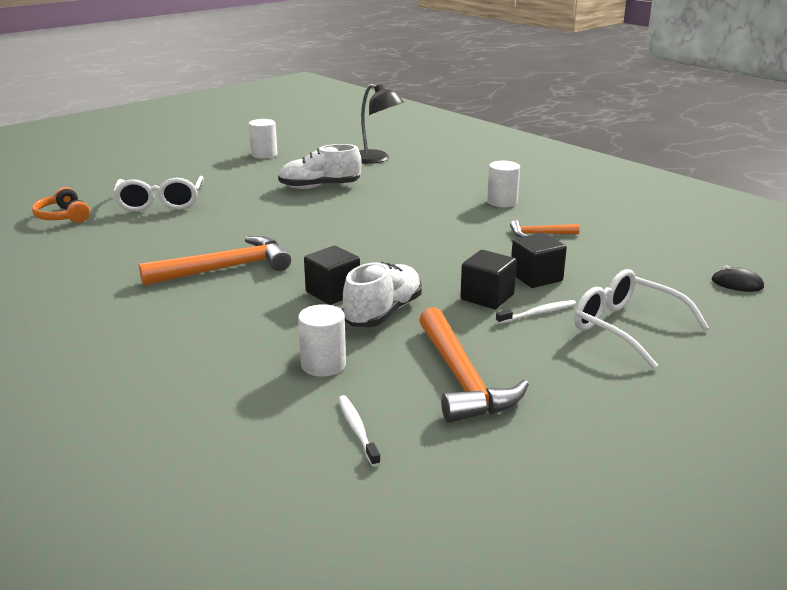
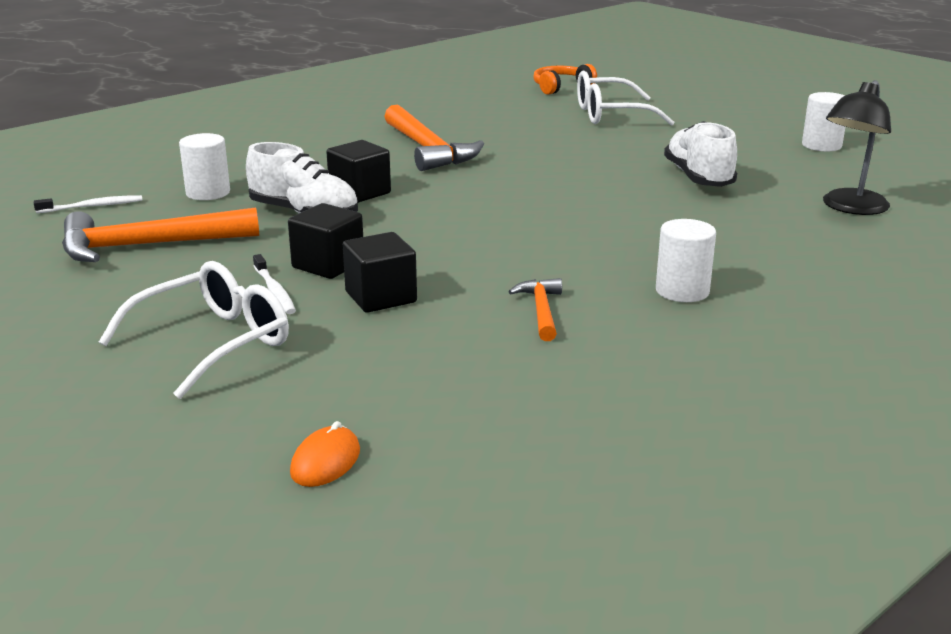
camera: 90 degrees right, 0 degrees up
(737, 284) = (325, 461): black mouse -> orange mouse

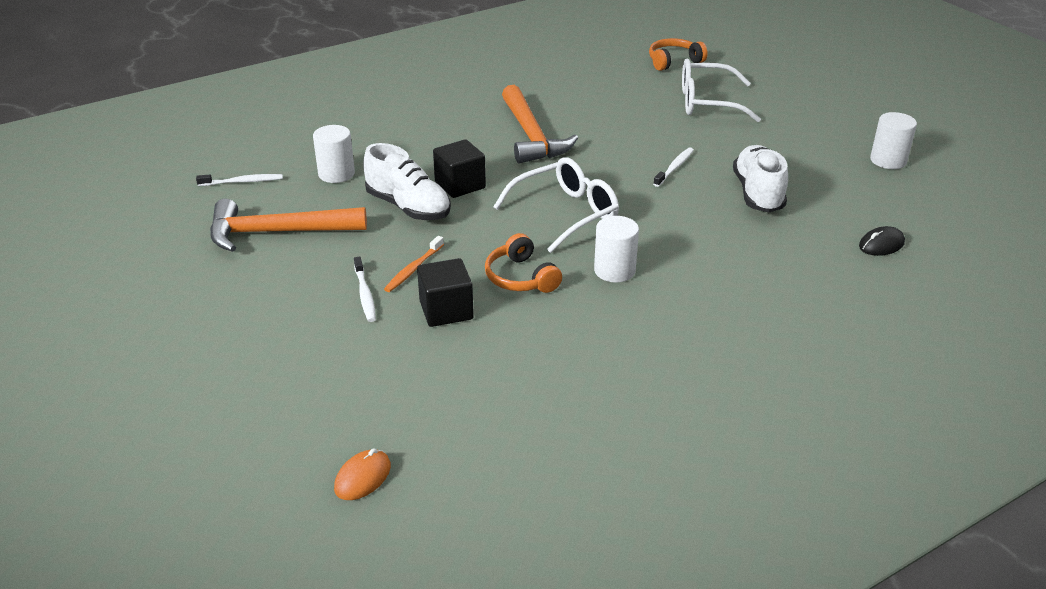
camera: 10 degrees right, 10 degrees up
(214, 342) = (307, 345): white glasses -> white glasses (566, 213)
(328, 265) = (413, 269): black cube -> orange toothbrush
(460, 262) = (520, 277): none -> orange headphones
(541, 310) = (570, 340): orange hammer -> none
(598, 164) = (674, 167): none -> white toothbrush
(682, 291) = (694, 330): white cylinder -> white cylinder (614, 270)
(850, 208) = (881, 244): black lamp -> black mouse

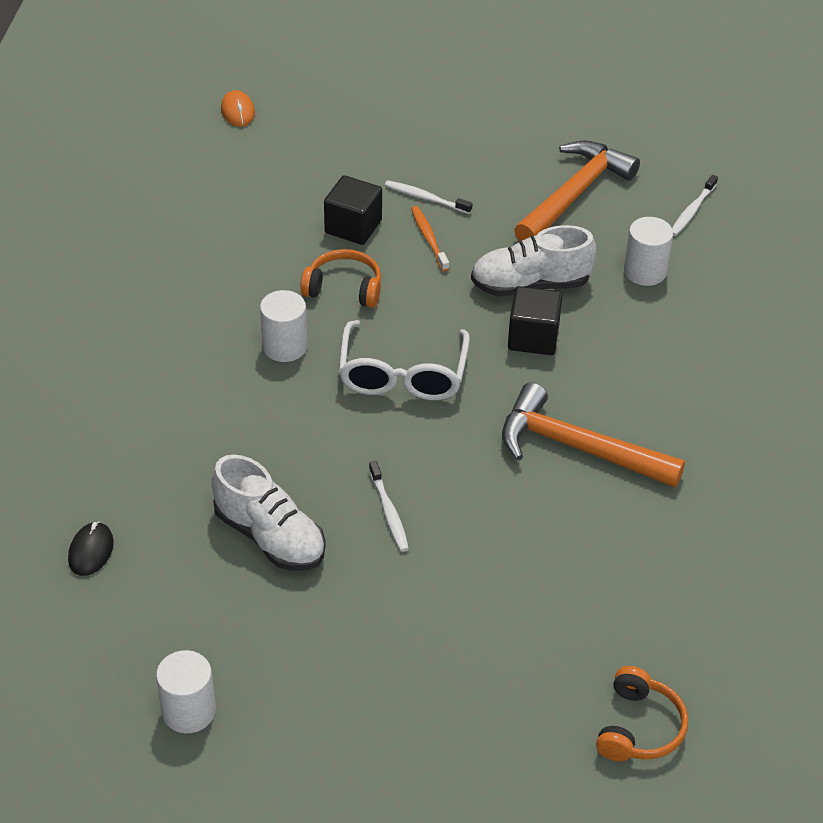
camera: 130 degrees right, 10 degrees up
(707, 102) = (493, 662): white glasses -> none

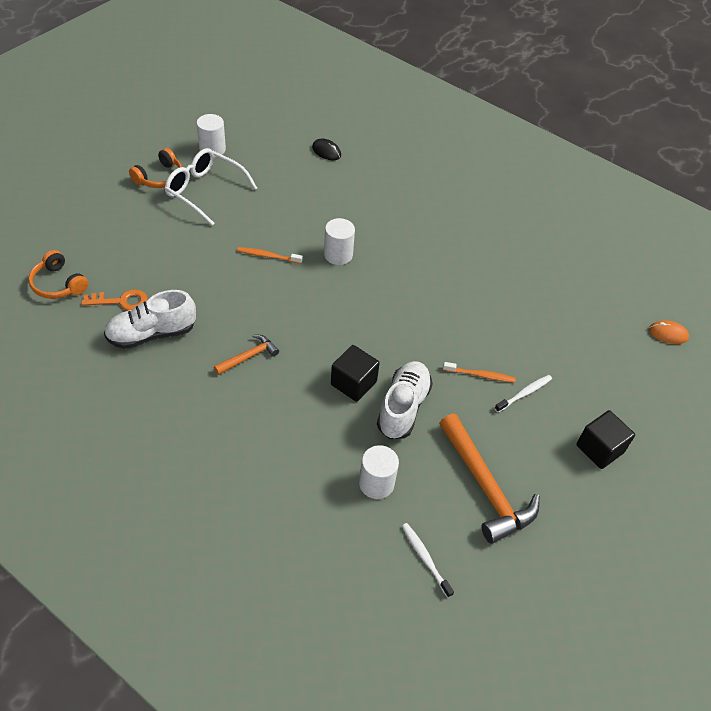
camera: 115 degrees right, 5 degrees up
(270, 536) = (287, 208): white shoe -> white shoe (152, 334)
(285, 346) = (421, 266): white cylinder -> white cylinder (338, 255)
(344, 288) = (455, 312): orange headphones -> orange headphones (160, 177)
(353, 227) = (513, 342): black cube -> black cube (599, 449)
(389, 511) = (268, 256): white toothbrush -> orange toothbrush
(402, 375) = (363, 306): white glasses -> white glasses (204, 191)
(577, 447) = (249, 356): orange hammer -> orange hammer, size x0.51
(605, 631) = (121, 301): none -> orange key

